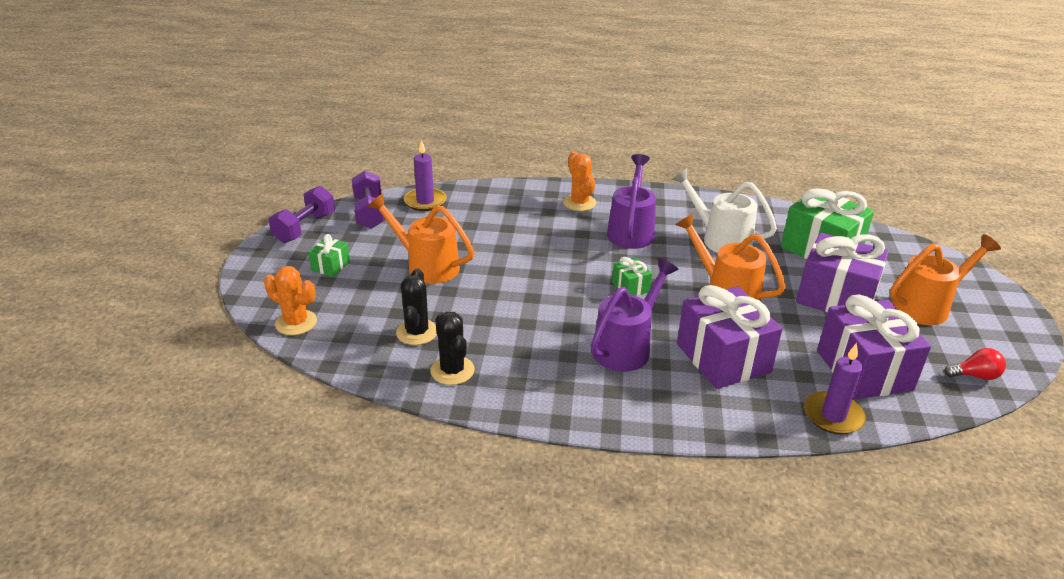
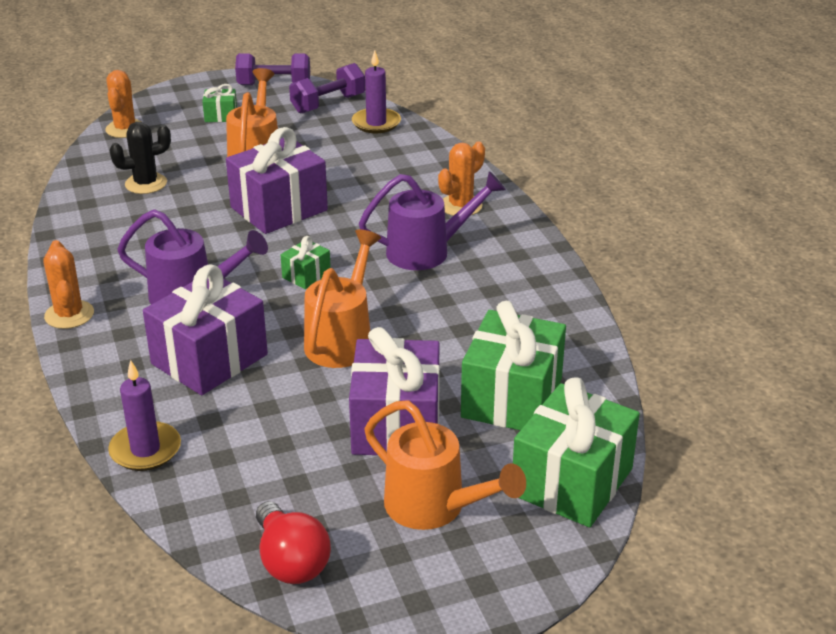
camera: 65 degrees right, 0 degrees up
(452, 370) = (99, 215): black cactus -> none
(616, 421) = (69, 315): none -> orange cactus
(720, 239) = (464, 315): white watering can -> none
(864, 370) = (246, 464): purple gift -> purple gift (279, 209)
(910, 254) = (572, 482): none -> green gift
(975, 376) = (291, 561): red light bulb -> red light bulb, size x1.54

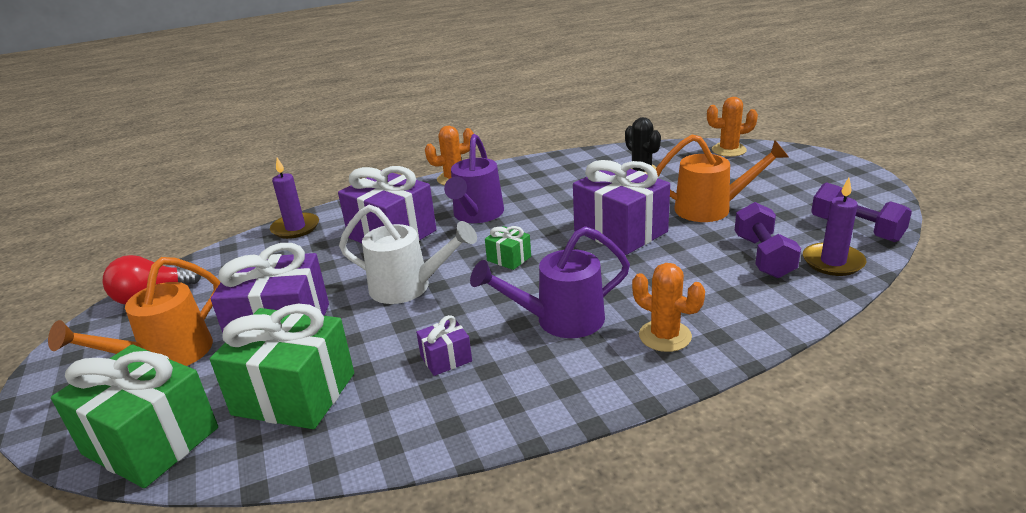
camera: 90 degrees right, 5 degrees down
(221, 116) = (783, 182): green gift -> none
(274, 85) = (873, 196): purple dumbbell -> purple dumbbell (763, 257)
(342, 340) = (408, 287): orange watering can -> white watering can
(427, 251) = (560, 320): purple watering can -> purple watering can turned 90 degrees clockwise
(472, 312) = (446, 358): none -> purple gift

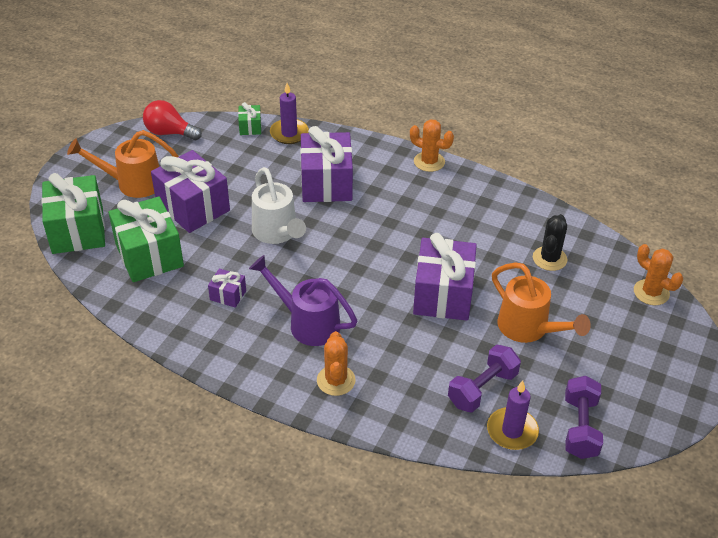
camera: 45 degrees right, 15 degrees up
(476, 215) = (391, 207): purple watering can -> none
(509, 258) = (352, 258): green gift -> green gift (250, 127)

